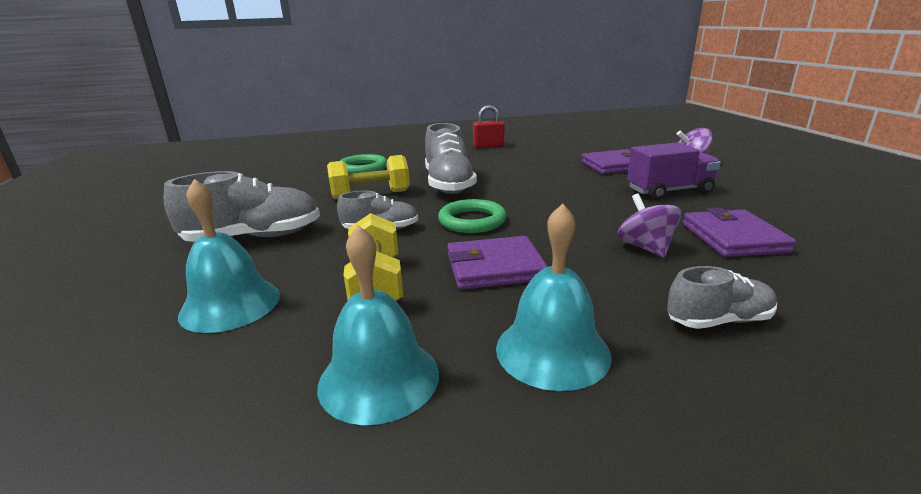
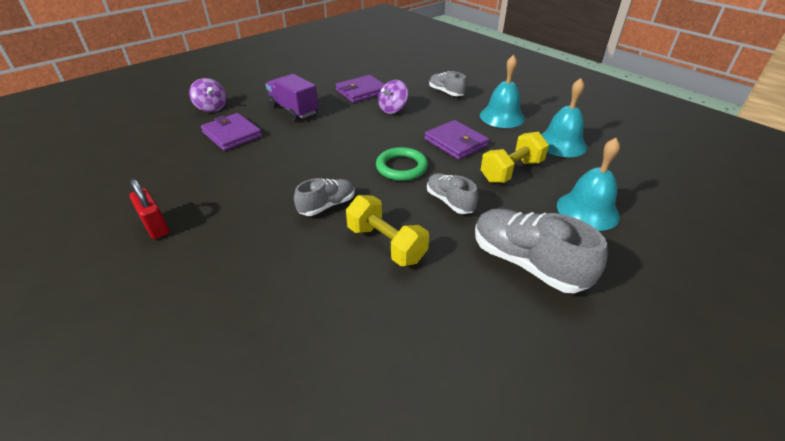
camera: 120 degrees left, 15 degrees up
(363, 168) = (297, 303): green ring -> none
(448, 184) = (327, 205): grey shoe -> grey shoe, size x0.59

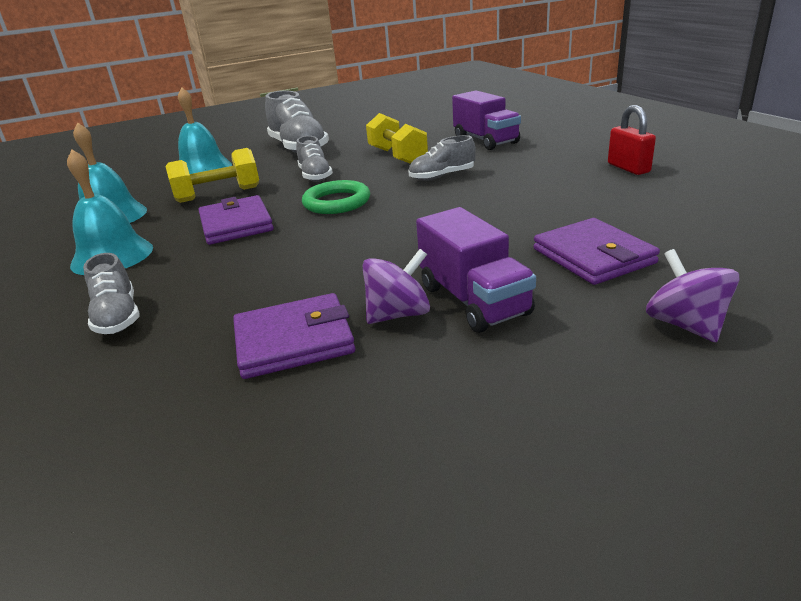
camera: 160 degrees left, 10 degrees down
(287, 291) = (485, 140): none -> purple truck
(393, 109) = (269, 284): purple spinning top -> purple spinning top (398, 314)

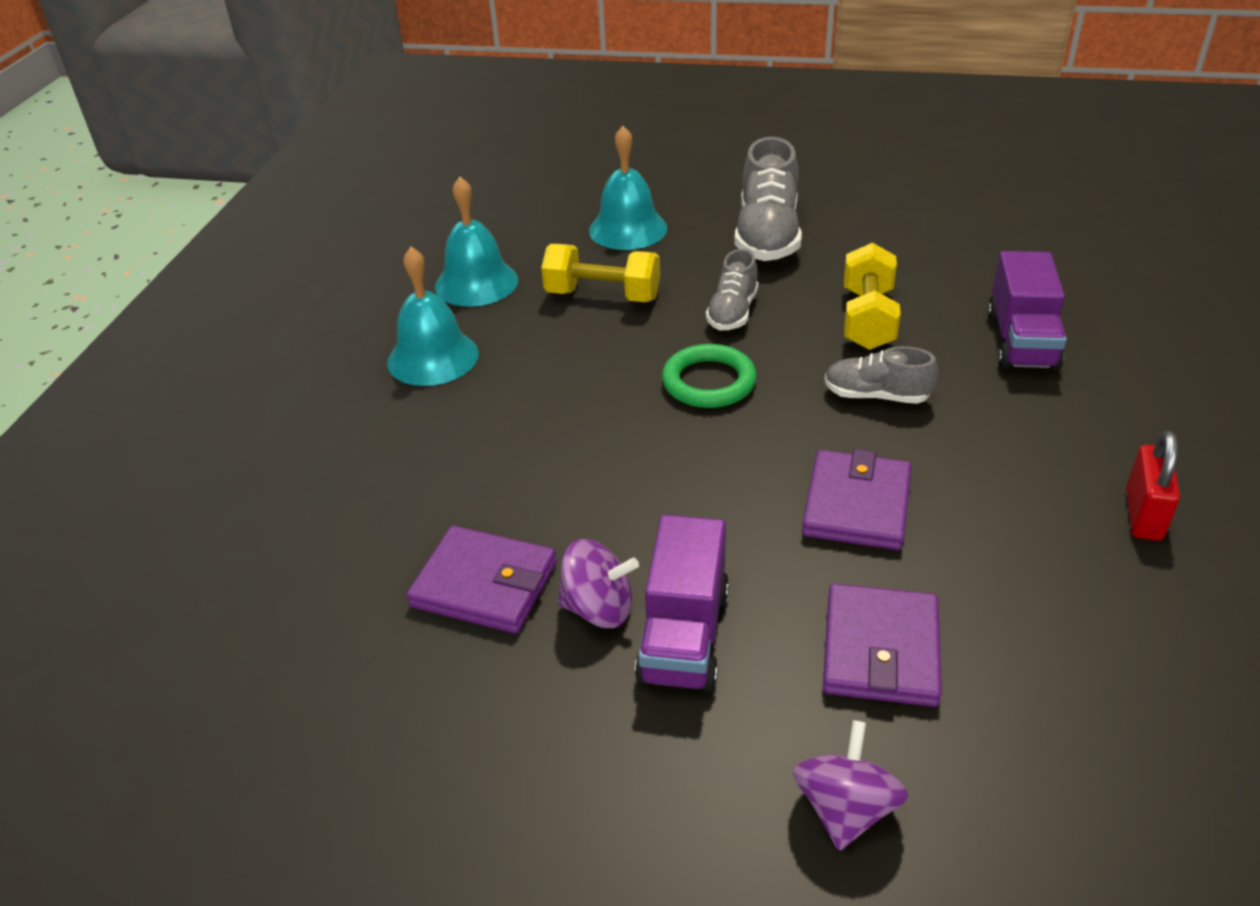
camera: 35 degrees right, 10 degrees up
(118, 317) = (379, 459): grey shoe -> none
(236, 224) = (576, 366): purple wallet -> purple wallet (856, 505)

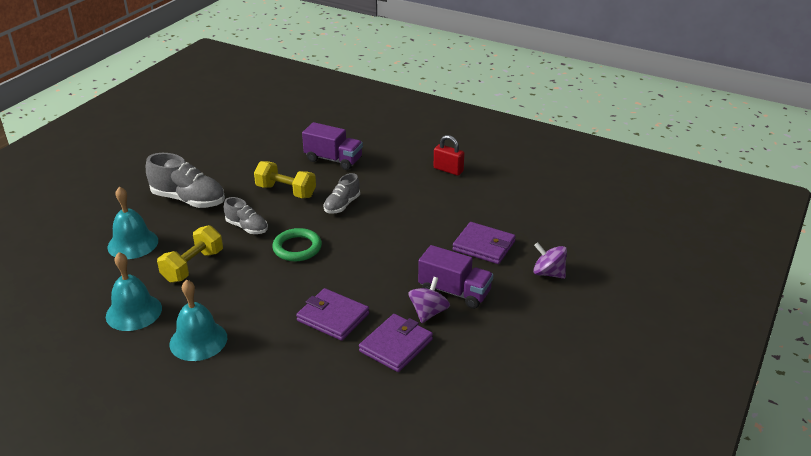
camera: 75 degrees left, 5 degrees down
(856, 505) = (406, 229): purple wallet -> purple wallet (333, 317)

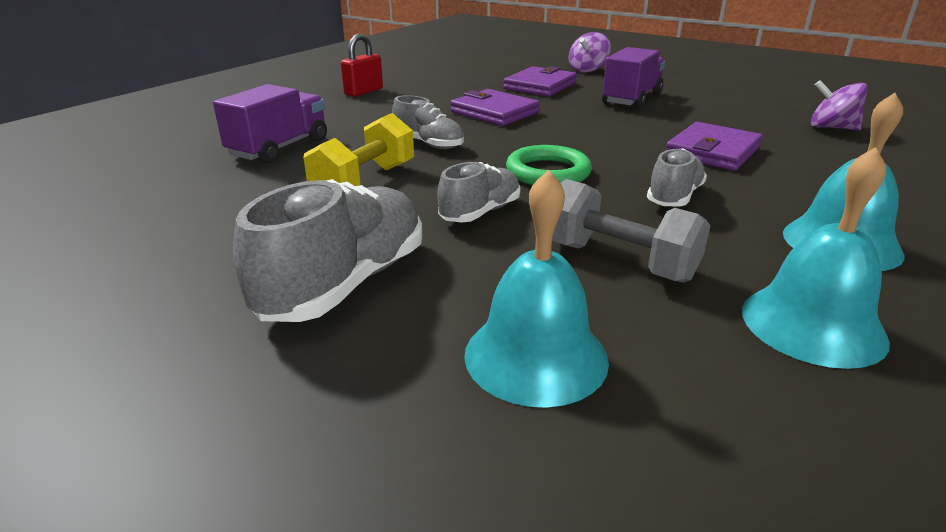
camera: 85 degrees left, 5 degrees down
(193, 266) = (619, 261): yellow dumbbell -> grey dumbbell
(260, 291) = (674, 197): none -> grey shoe
(396, 345) = (746, 124): purple wallet -> purple wallet (494, 112)
(428, 312) = (675, 110): purple spinning top -> purple spinning top (831, 128)

